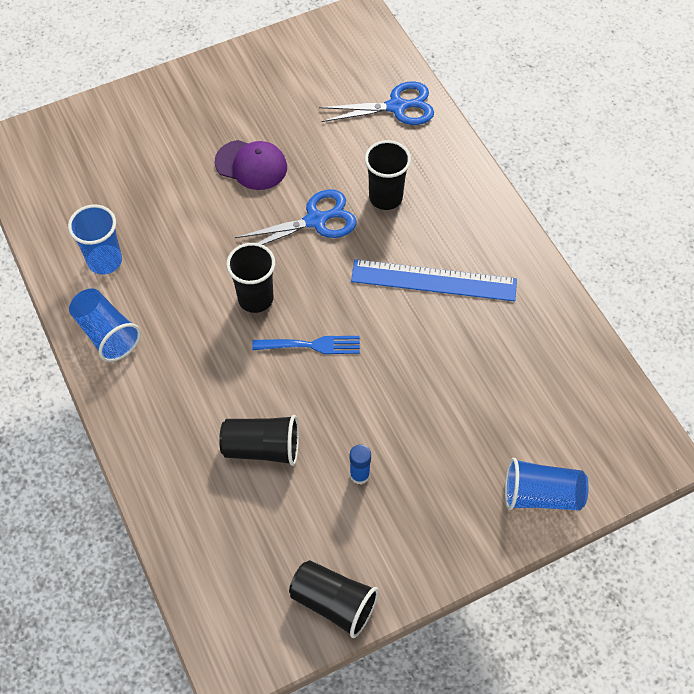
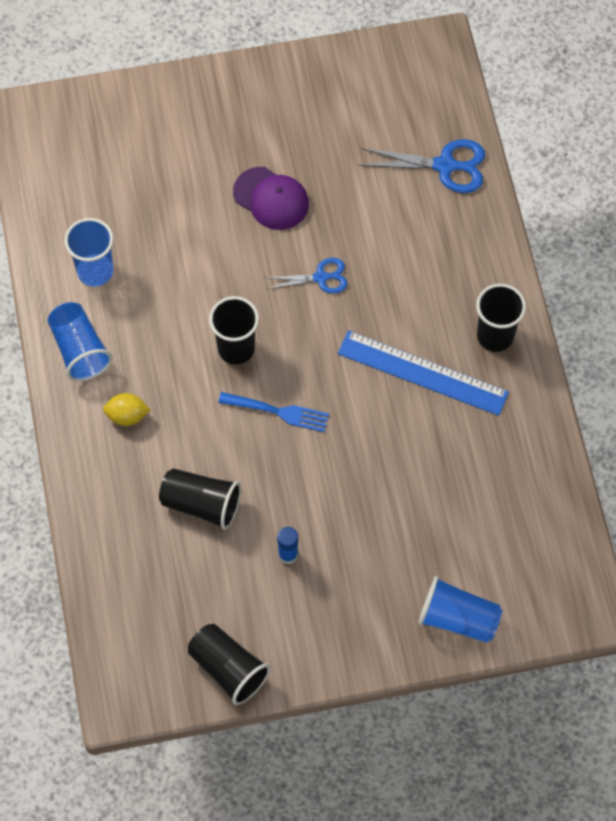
camera: 15 degrees right, 5 degrees up
(168, 383) = (127, 416): none -> yellow lemon
(315, 220) = (320, 278): blue scissors -> blue scissors, size x0.64
(385, 197) = (401, 269): black cup -> black cup (495, 336)

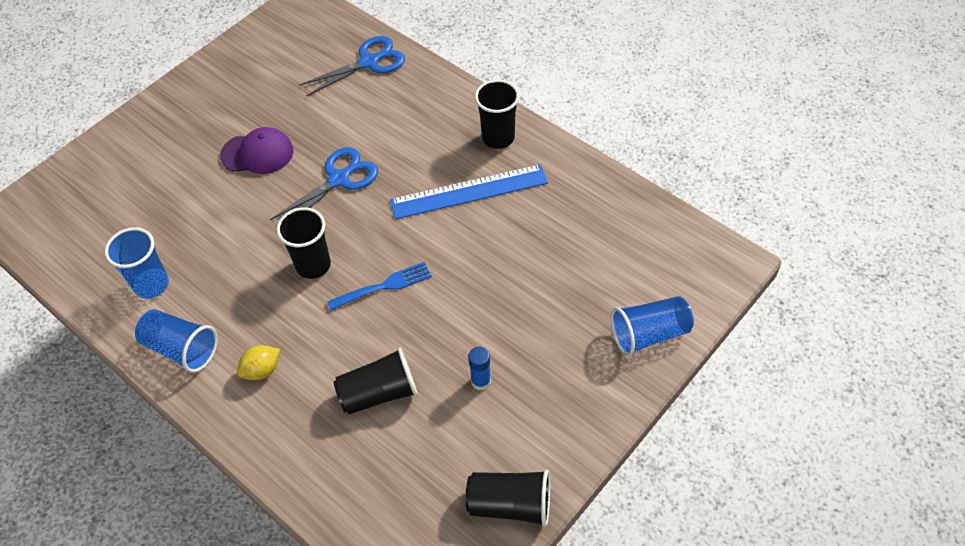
camera: 35 degrees left, 10 degrees down
(320, 278) = (339, 179): blue scissors -> blue scissors, size x1.57

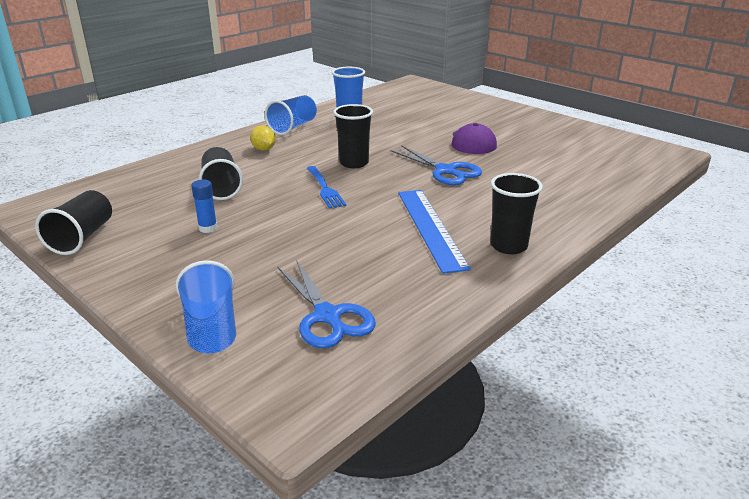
camera: 90 degrees right, 25 degrees down
(368, 62) = (600, 181): blue scissors -> blue scissors (327, 316)

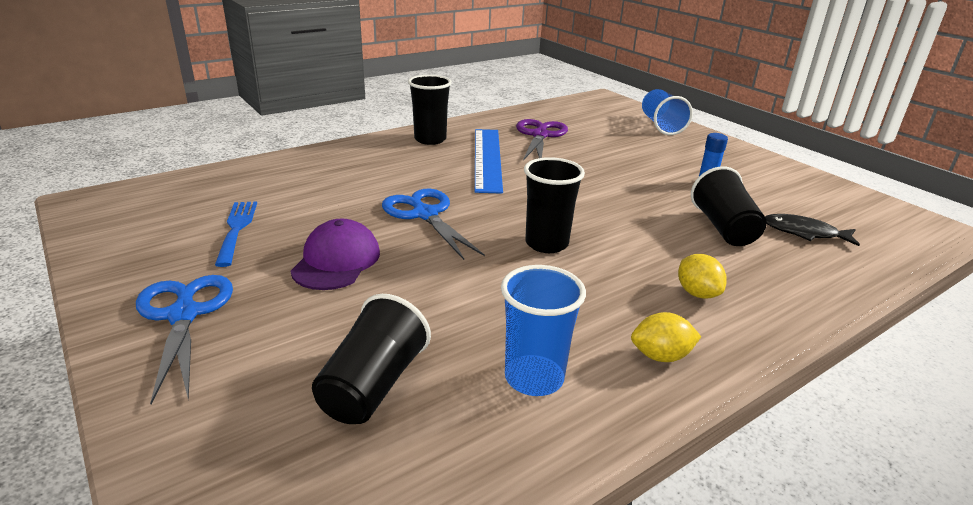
camera: 170 degrees left, 0 degrees up
(82, 237) = (827, 189): black cup -> black cup (373, 385)
(157, 191) = (804, 233): none -> black fish
(293, 127) = (660, 356): blue cup -> yellow lemon
(325, 189) = (589, 209): blue fork -> blue fork (237, 229)
(327, 316) = (586, 122): blue scissors -> blue scissors (184, 315)
(387, 274) = (540, 135): none -> purple scissors

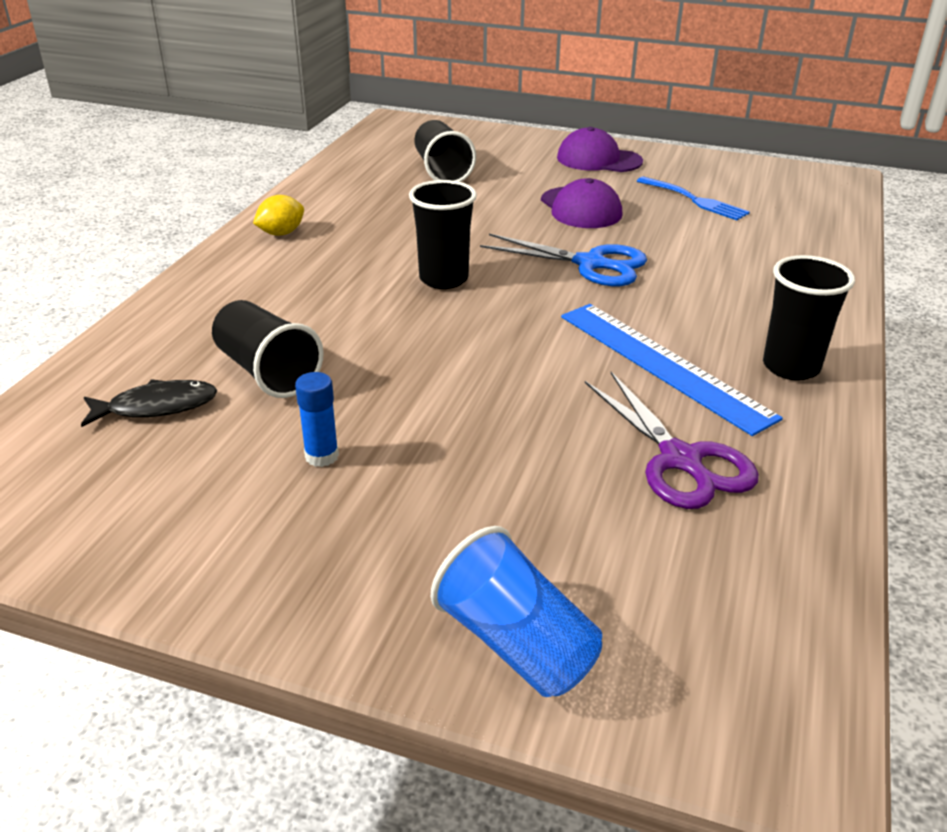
camera: 145 degrees right, 5 degrees up
(184, 315) = (598, 160): blue scissors -> purple cap
(534, 378) = (356, 199): blue cup -> none
(697, 293) = (271, 284): yellow lemon -> none

